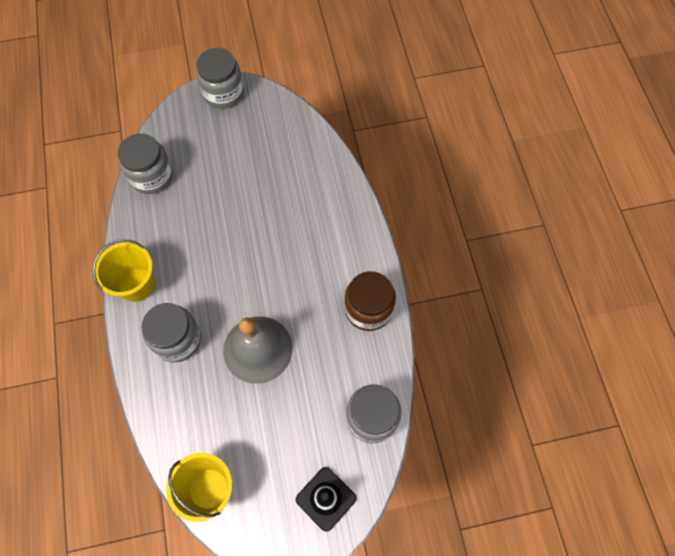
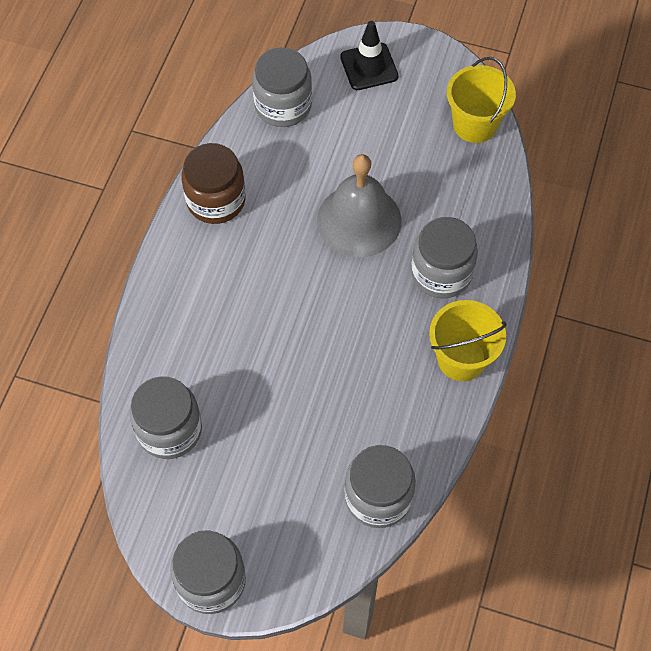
camera: 150 degrees left, 5 degrees down
(296, 151) = (169, 430): none -> grey jar

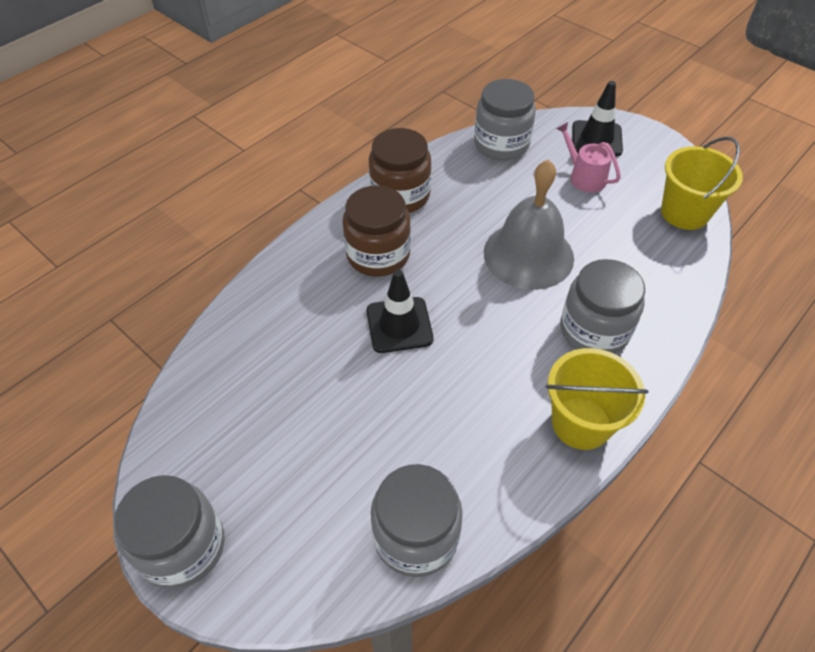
camera: 25 degrees right, 10 degrees down
(169, 430) = (239, 372): grey jar -> none
(228, 271) = (378, 255): none -> brown jar
(281, 332) = (399, 325): none -> black traffic cone
(374, 116) = (584, 177): none -> pink watering can

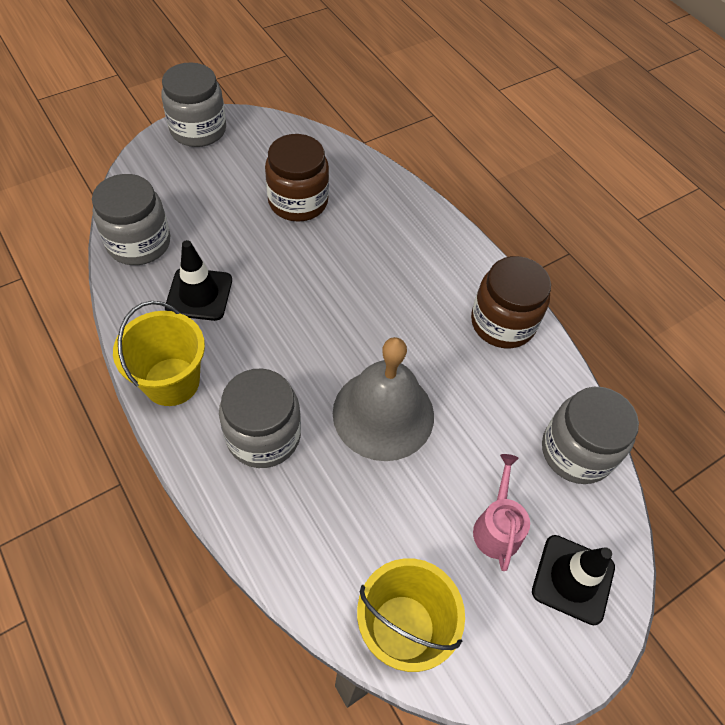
camera: 100 degrees right, 5 degrees up
(378, 255) = (421, 284): brown jar -> brown jar (298, 201)
(399, 325) = (331, 280): black traffic cone -> black traffic cone (199, 294)
(584, 177) = (497, 527): pink watering can -> pink watering can turned 60 degrees counterclockwise

